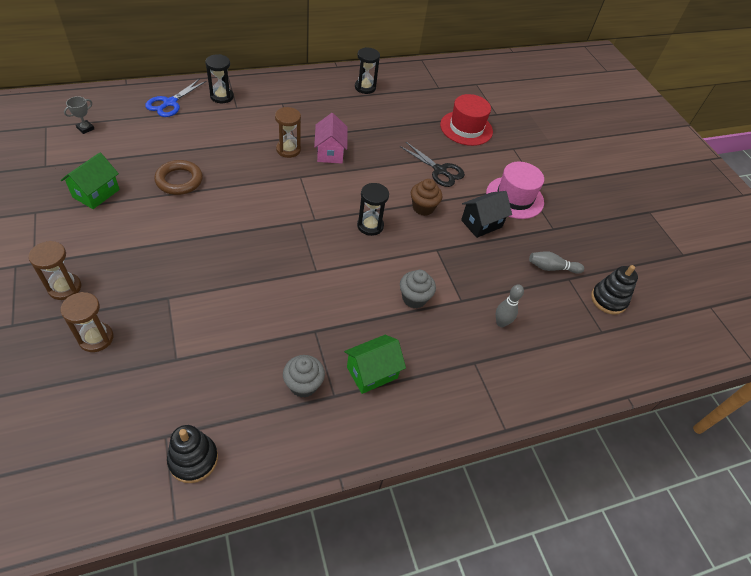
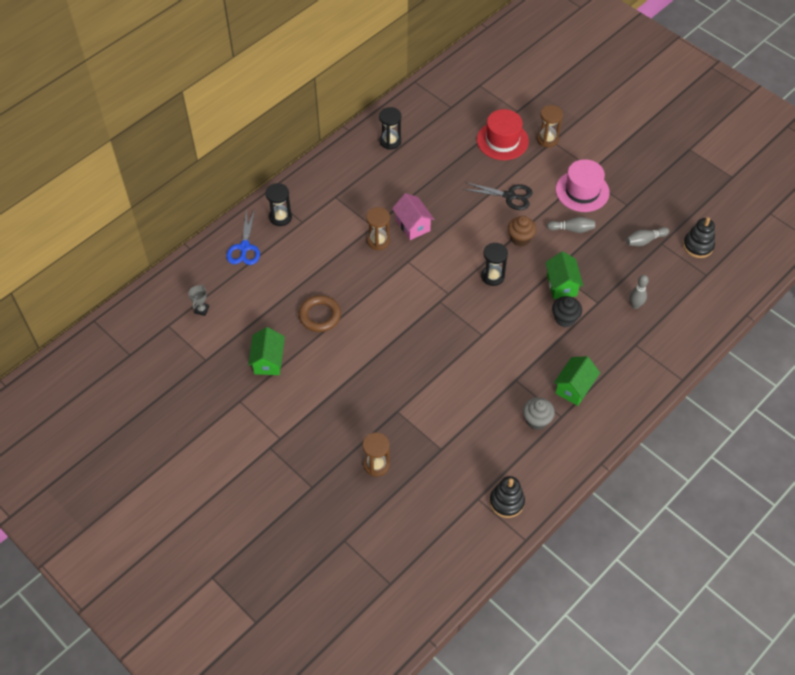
camera: 20 degrees left, 5 degrees up
(65, 288) = (320, 443): brown hourglass -> brown hourglass (547, 139)
(414, 298) = (565, 319): grey cupcake -> black cupcake
(434, 266) = (561, 285): none -> green house
(481, 223) = (572, 229): black house -> grey bowling pin

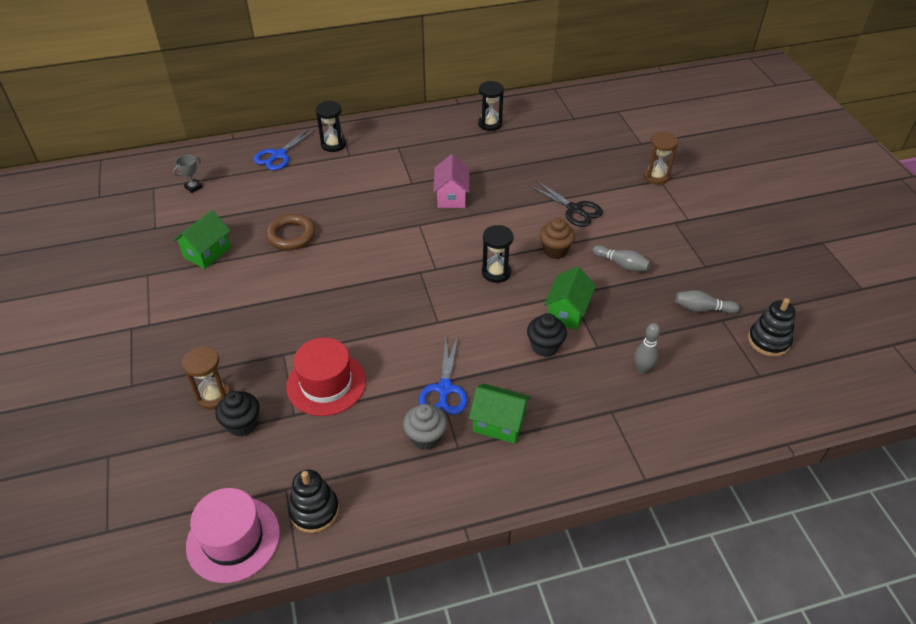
camera: 30 degrees right, 10 degrees down
(378, 241) = (406, 197): brown hourglass -> none
(413, 473) = (242, 424): none -> black cupcake
(502, 140) = (605, 161): red hat -> red hat (326, 383)
(523, 382) = (444, 389): none -> blue scissors
(574, 388) = (498, 424): green house -> green house turned 45 degrees clockwise
(582, 191) = (661, 234): pink hat -> pink hat (233, 539)

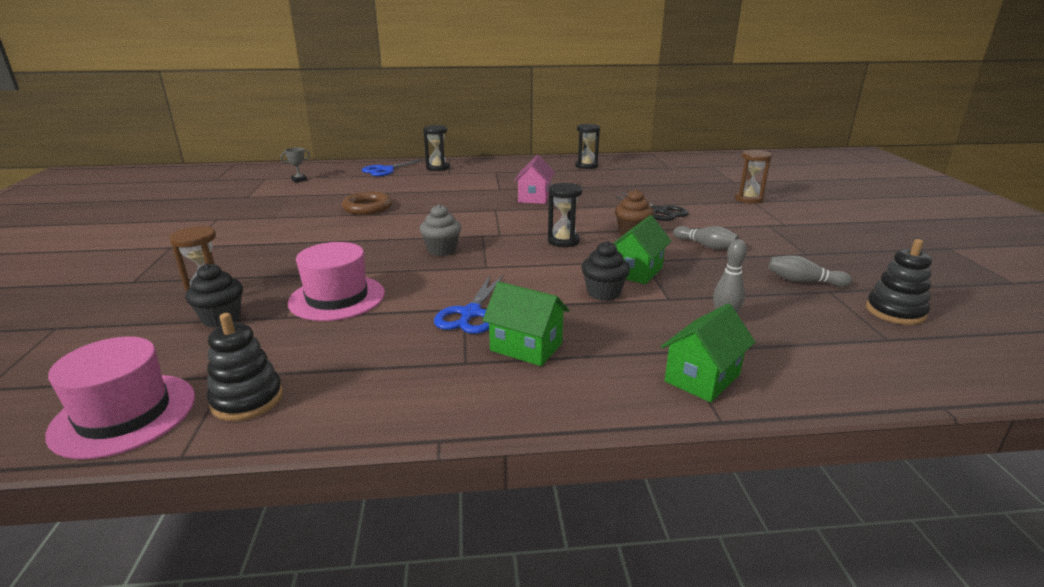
camera: 10 degrees right, 20 degrees down
(207, 253) = (282, 211): green house -> green house (702, 378)
(326, 383) = (337, 298): red hat -> pink hat
(425, 437) = (428, 349): grey cupcake -> grey cupcake (442, 250)

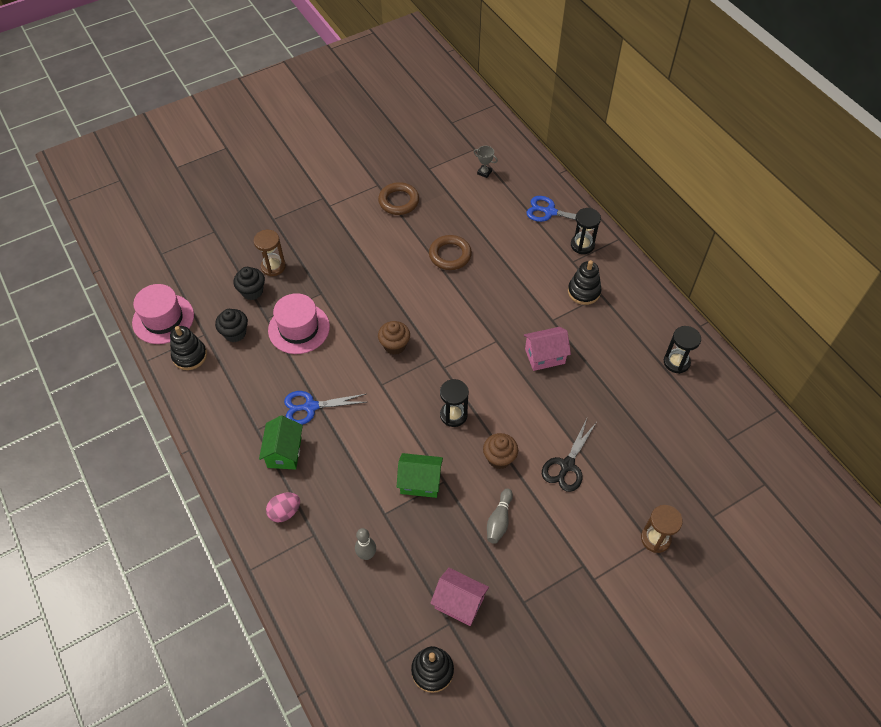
camera: 65 degrees right, 30 degrees up
(259, 214) = (398, 201): none -> brown ring
(442, 250) = (394, 345): grey cupcake -> brown cupcake
(485, 175) = (583, 292): none -> black stacking toy
(603, 293) = (374, 471): black cupcake -> black cupcake (235, 333)
(629, 366) = (285, 512): none -> pink egg
(702, 378) = (288, 553): green house -> none
(803, 281) = (459, 603): grey bowling pin -> pink house

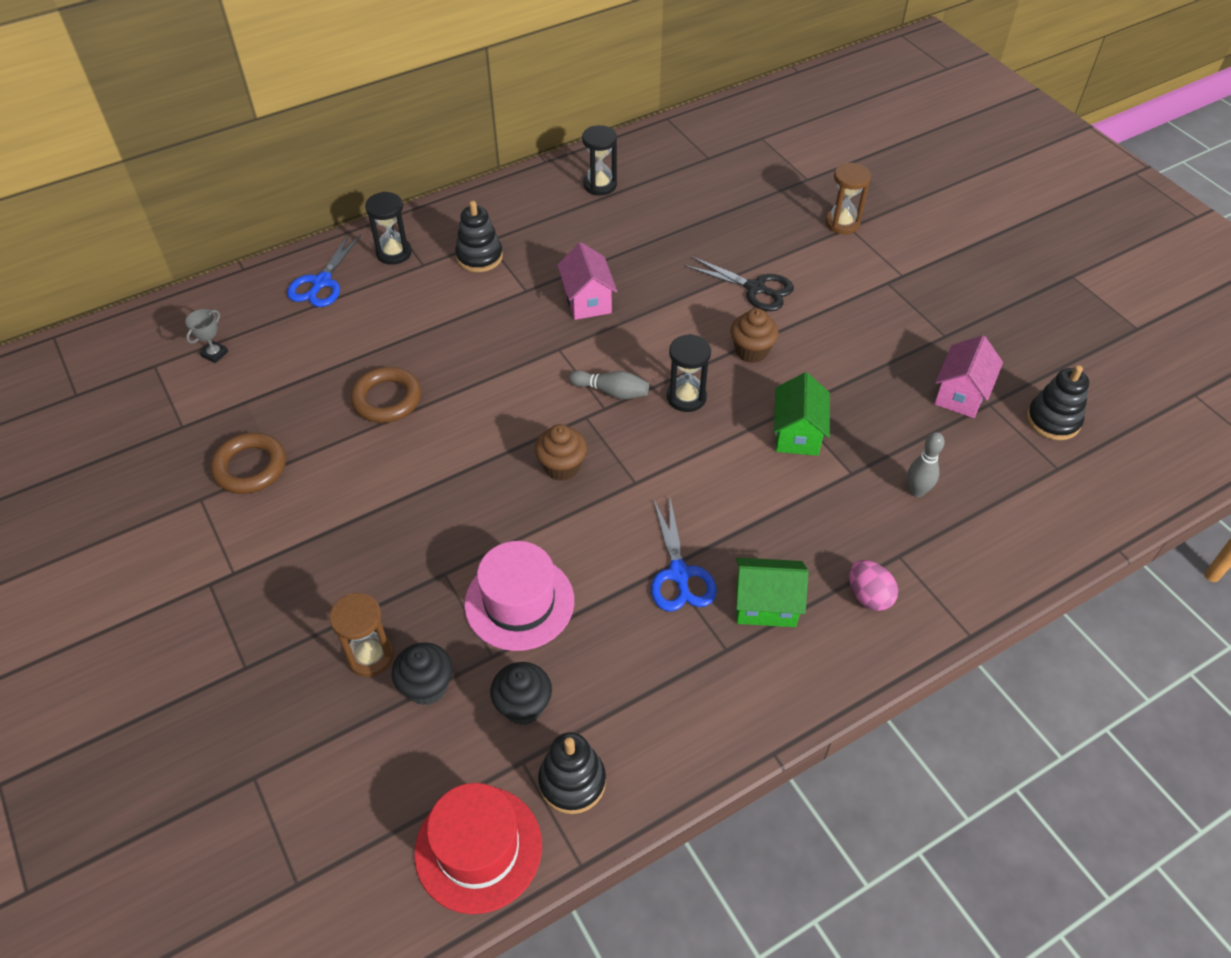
camera: 90 degrees left, 5 degrees down
(163, 319) = (478, 848): pink hat -> red hat
(499, 520) = (842, 354): grey bowling pin -> grey bowling pin (611, 391)

